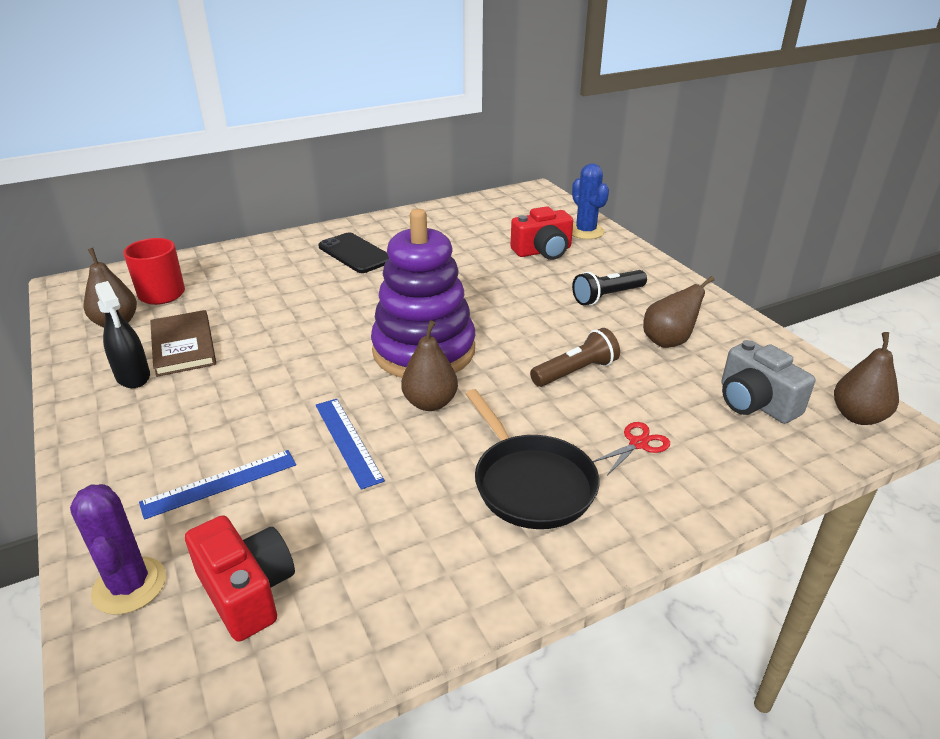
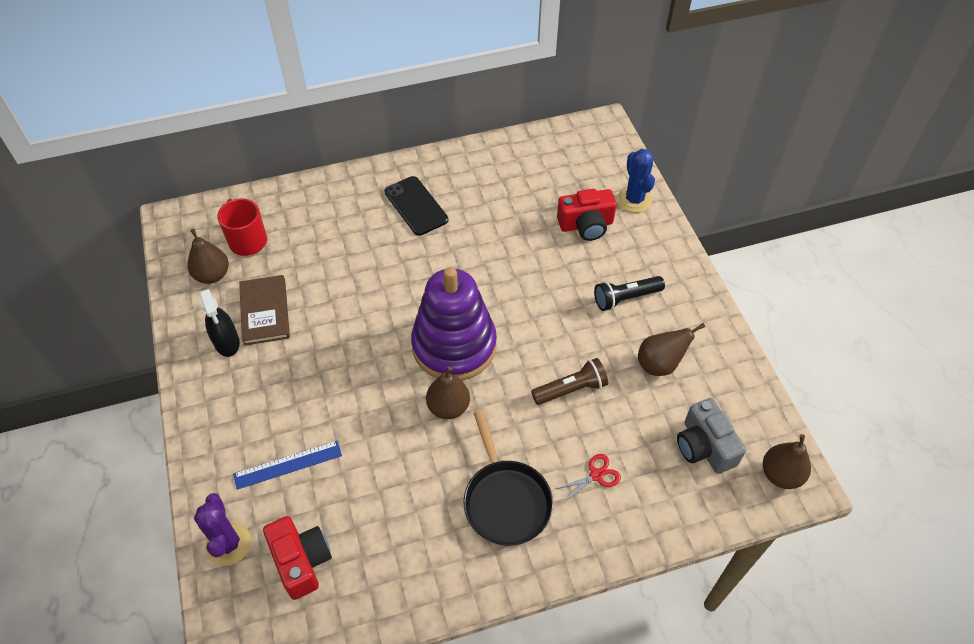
camera: 10 degrees right, 20 degrees up
(347, 441) = (381, 438): blue ruler -> none

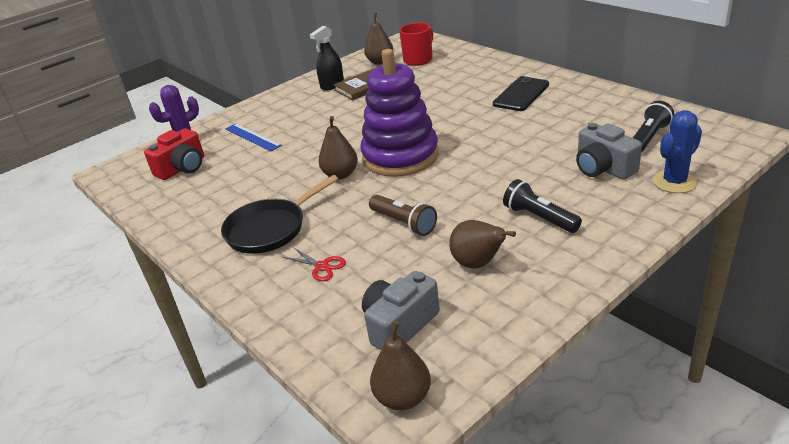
camera: 70 degrees right, 20 degrees down
(563, 175) = (648, 138): none -> black flashlight
(586, 225) = (603, 168): red camera -> grey camera

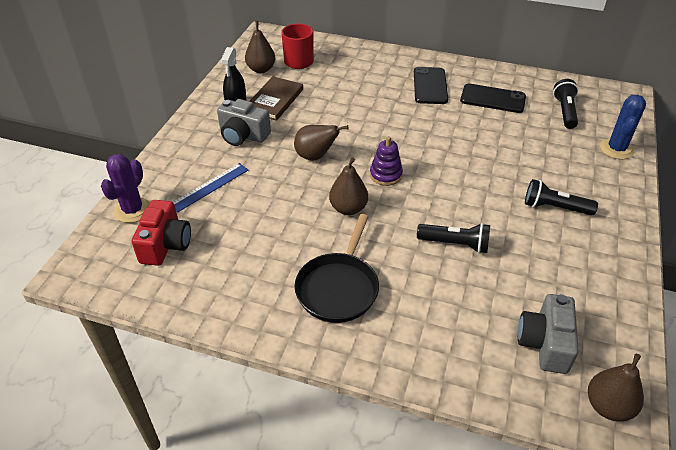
camera: 35 degrees left, 10 degrees up
(252, 137) = (210, 187): blue ruler -> blue ruler turned 60 degrees counterclockwise
(321, 266) = (427, 311): red scissors -> none
(400, 156) = (386, 175): purple stacking toy -> purple stacking toy, size x0.44
(404, 223) = (455, 244): brown flashlight -> black flashlight
(478, 264) = (549, 265): brown pear -> brown pear (315, 156)
(576, 114) = (493, 99): none -> black phone
(603, 168) = (558, 148): grey camera -> grey camera (243, 135)

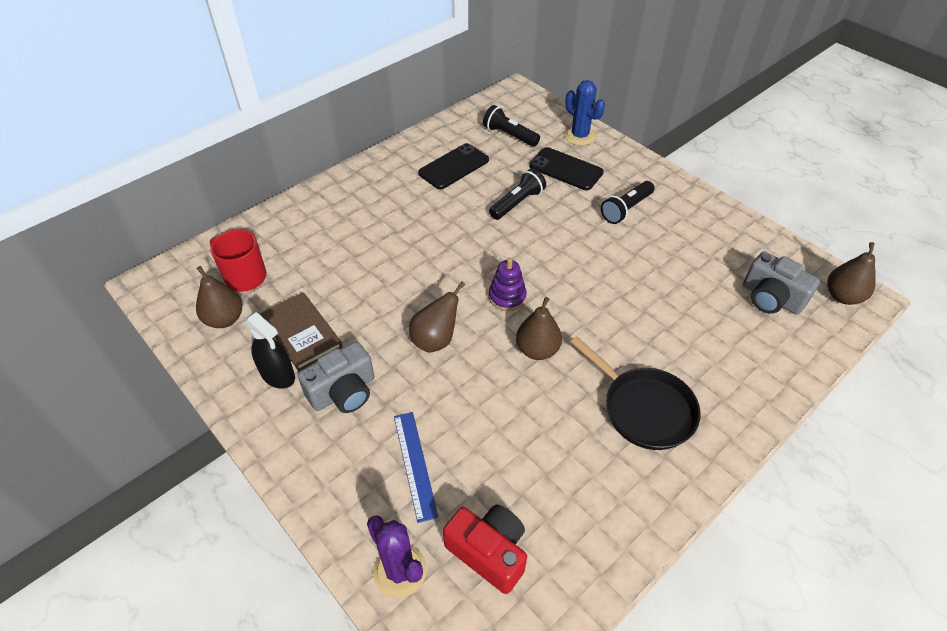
camera: 60 degrees left, 5 degrees up
(430, 86) = (395, 196): black phone -> black phone (565, 169)
(455, 244) = (633, 294): black flashlight -> black flashlight (517, 203)

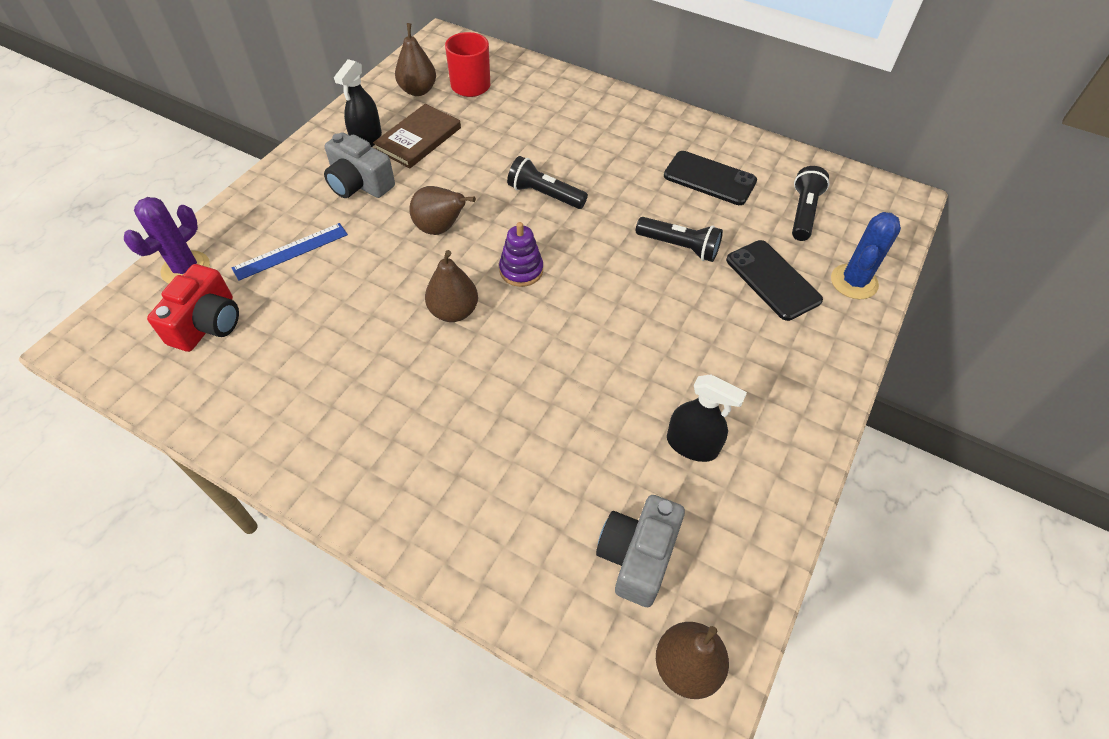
camera: 70 degrees right, 5 degrees up
(565, 169) = (772, 280): black phone -> black phone turned 45 degrees counterclockwise
(626, 209) = (730, 357): black flashlight -> black flashlight (544, 195)
(644, 409) = (398, 423): black pan -> none
(692, 249) = (692, 445): none -> black spray bottle

